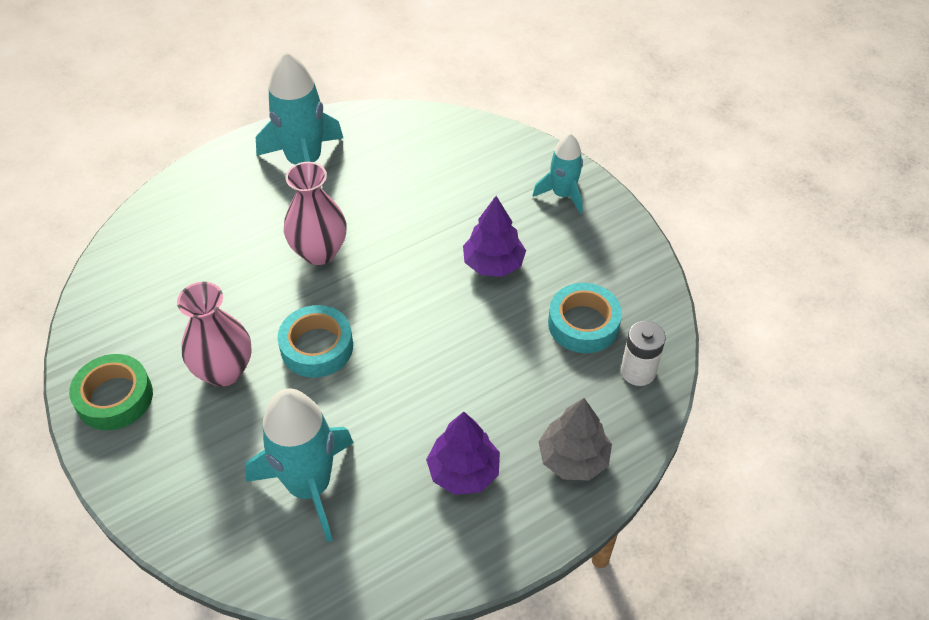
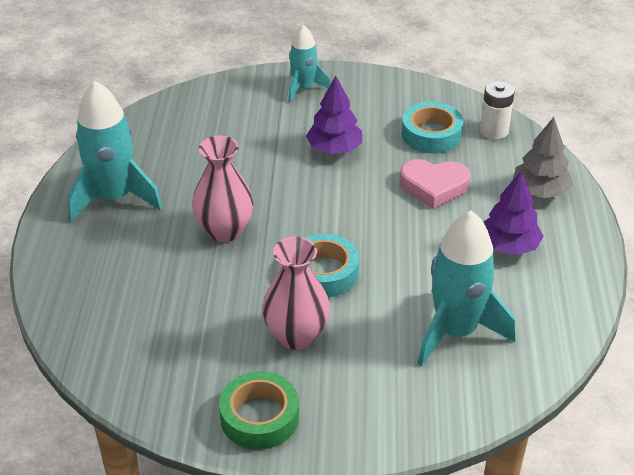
camera: 55 degrees left, 10 degrees down
(503, 366) = (434, 187): none -> pink heart

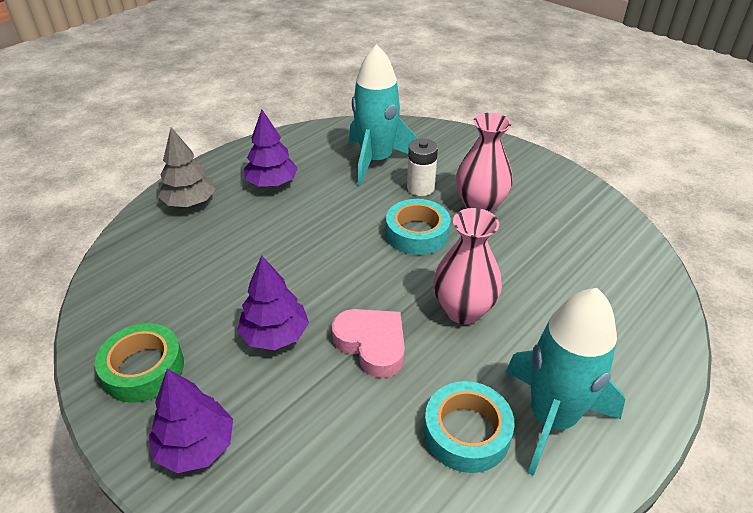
camera: 140 degrees left, 0 degrees up
(259, 417) = (545, 179): green tape -> green tape (143, 369)
(303, 88) = (196, 446): turquoise rocket -> purple tree
(431, 134) = (176, 295): turquoise tape -> turquoise tape (466, 432)
(434, 187) = (251, 248): pink heart -> pink heart (372, 344)
(494, 131) = (128, 266): white battery -> white battery (420, 188)

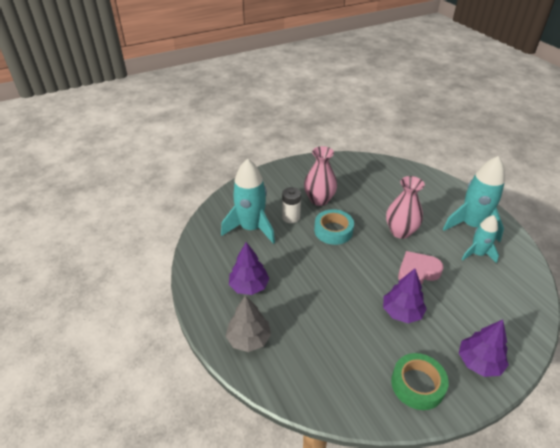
camera: 70 degrees left, 0 degrees up
(466, 432) = (477, 254): turquoise tape -> turquoise rocket

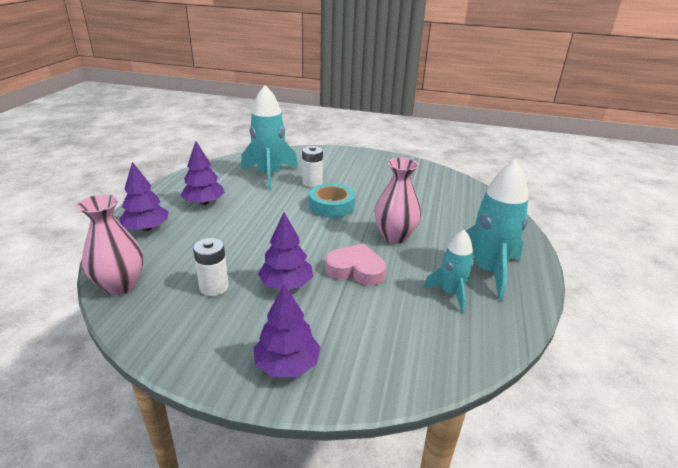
camera: 40 degrees right, 10 degrees down
(248, 339) = (146, 228): grey tree -> purple tree
(319, 200) = (357, 183): pink vase -> pink vase (120, 285)
(369, 347) = (214, 287): none -> white battery
(417, 384) = (202, 336): green tape -> none

